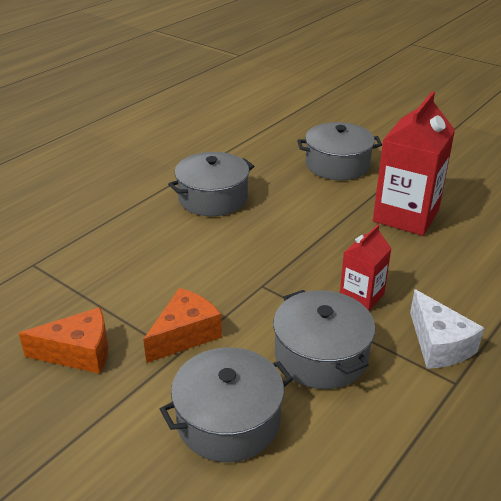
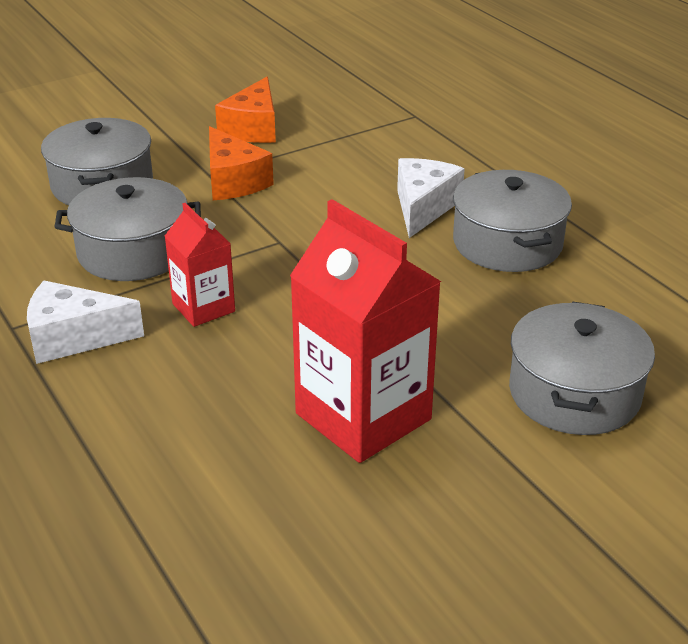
camera: 110 degrees right, 0 degrees up
(184, 234) = (423, 207): none -> white cheese

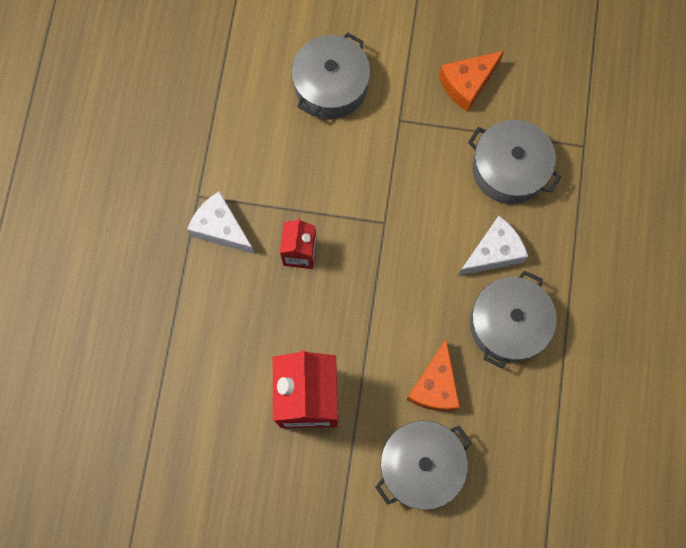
camera: 40 degrees right, 40 degrees up
(133, 252) = (300, 172): grey pot -> grey pot (509, 169)
(233, 181) = (407, 139): orange cheese -> orange cheese (435, 385)

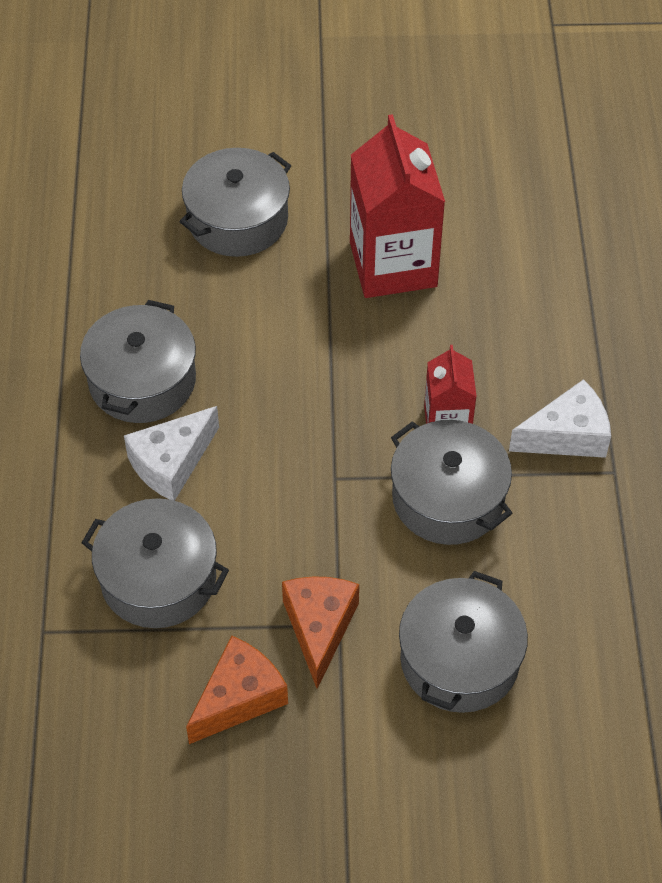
camera: 170 degrees right, 20 degrees down
(221, 228) = (567, 435): white cheese -> white cheese turned 45 degrees counterclockwise
(312, 195) = (448, 498): none -> grey pot
(435, 385) = (232, 300): orange cheese -> orange cheese (319, 628)

